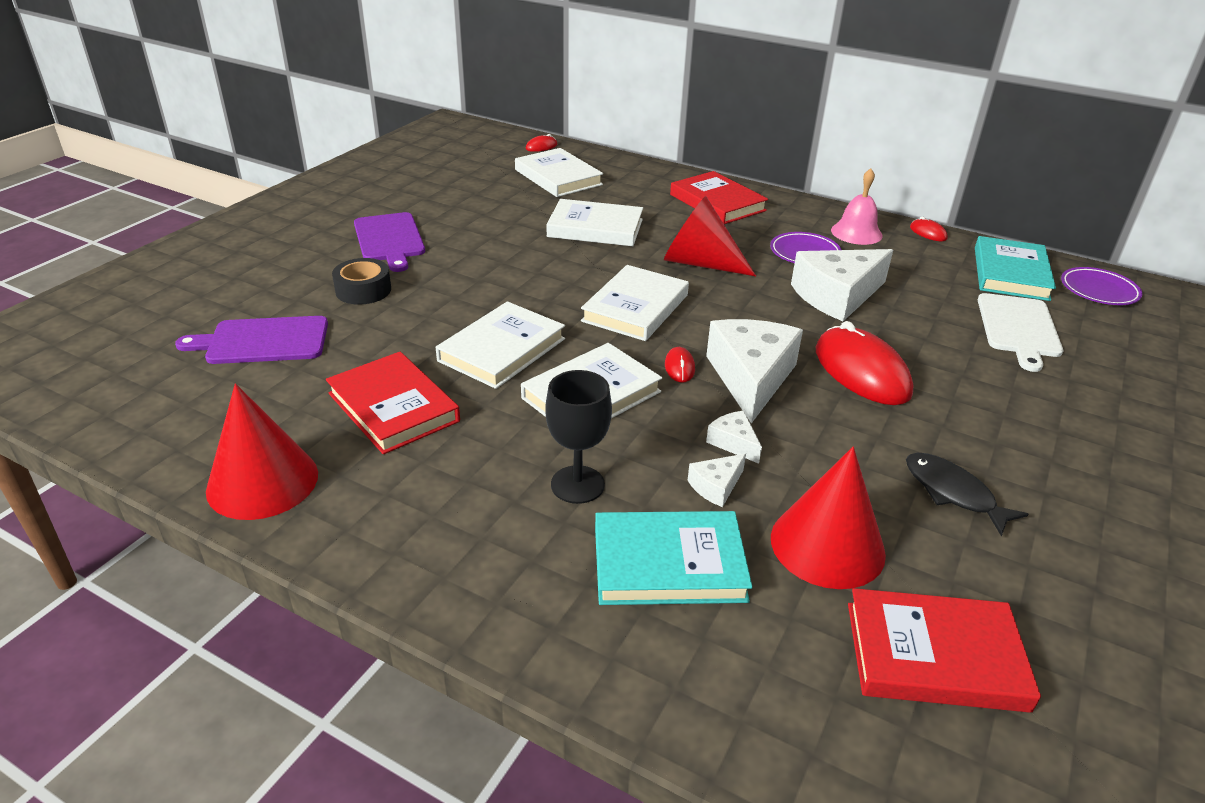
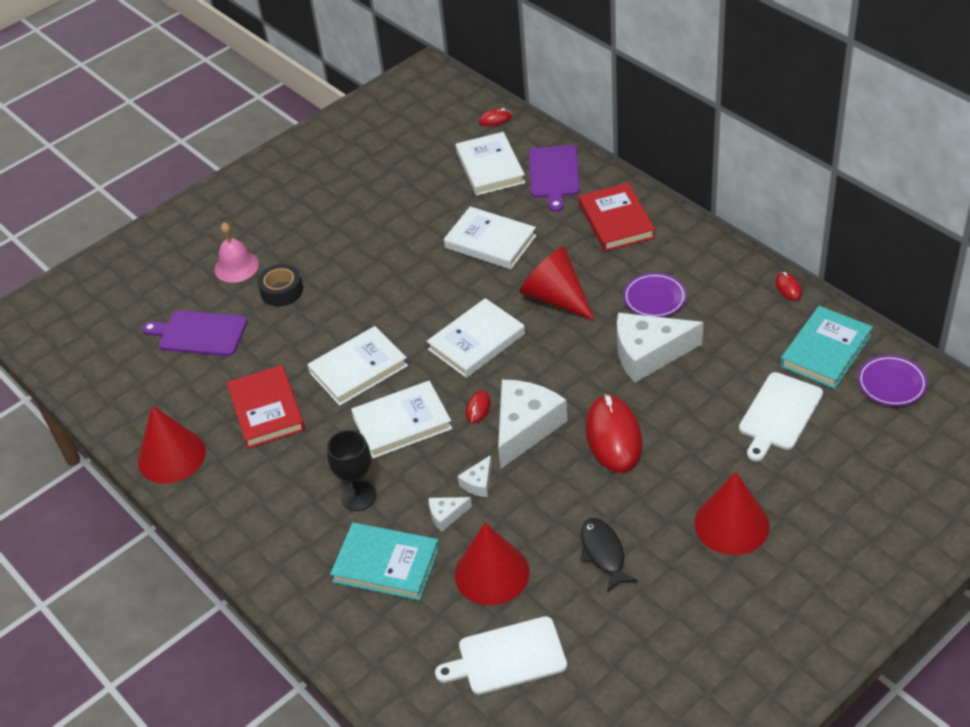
camera: 25 degrees right, 10 degrees up
(389, 239) = (319, 234): purple cutting board -> purple cutting board (554, 174)
(734, 443) = (478, 483): white cheese -> white cheese turned 135 degrees counterclockwise
(856, 233) = (720, 278): pink bell -> pink bell (236, 267)
(934, 655) = (507, 657): red book -> white cutting board
(1071, 435) = (731, 524): none -> red cone

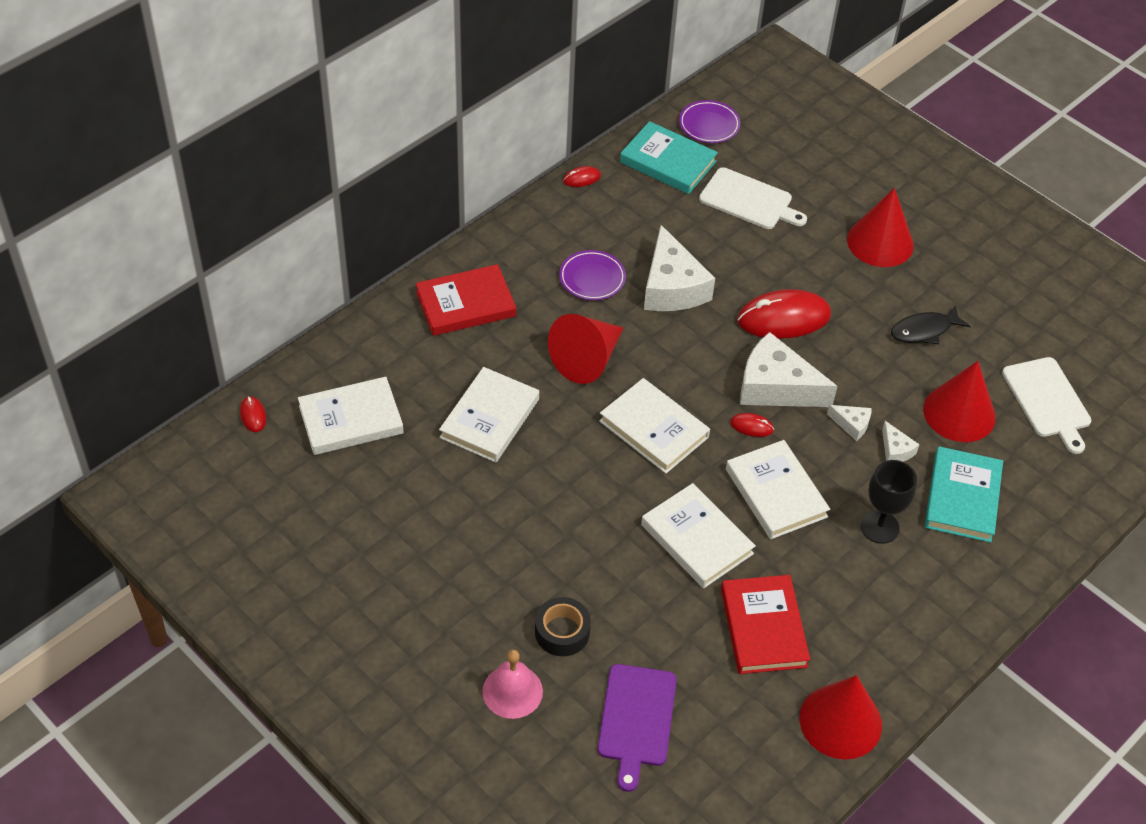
camera: 100 degrees left, 5 degrees up
(266, 410) = (763, 627): red book -> red book turned 75 degrees counterclockwise
(554, 174) = (374, 357): purple cutting board -> none

